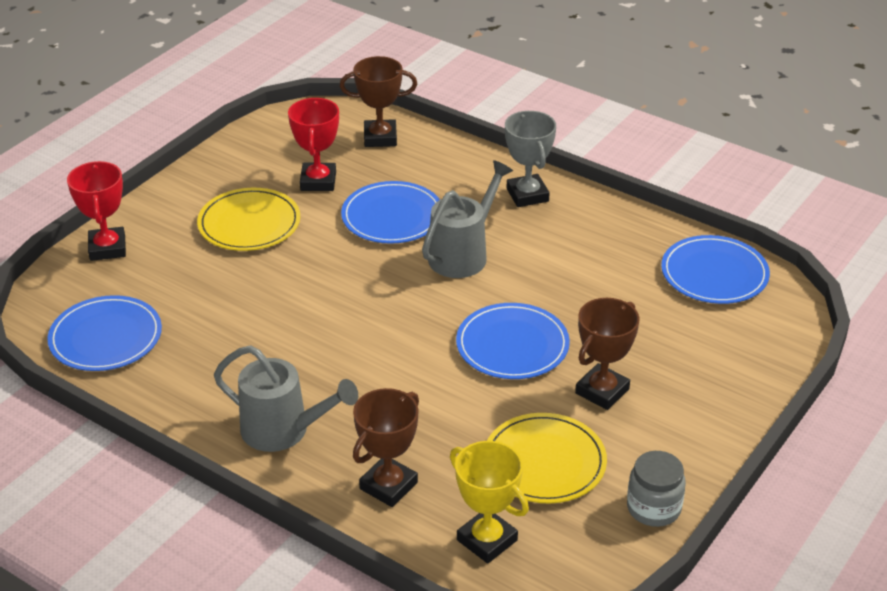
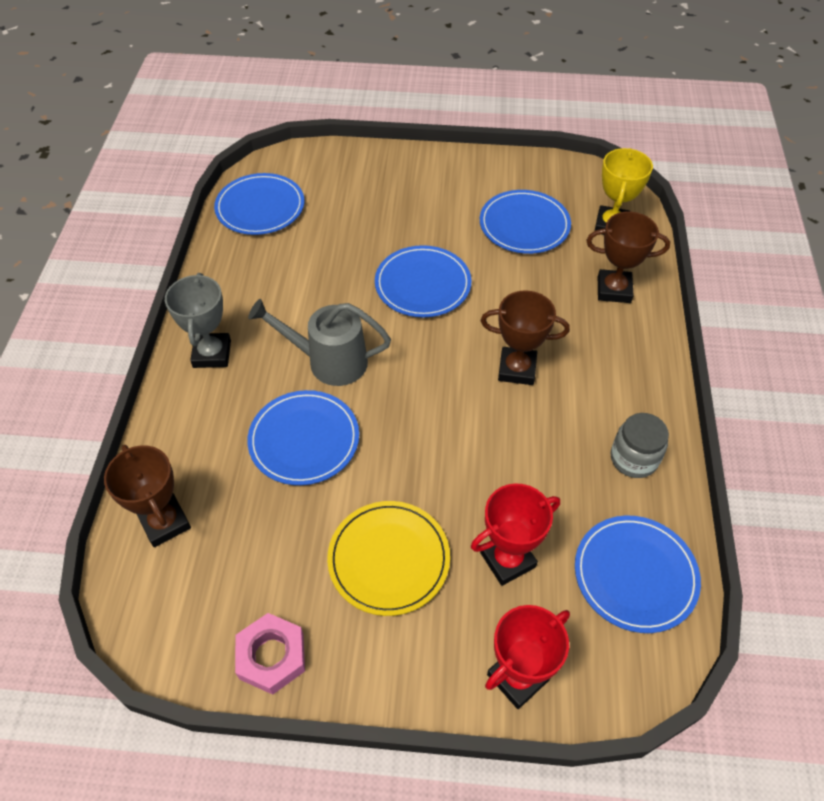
camera: 120 degrees left, 15 degrees up
(236, 155) = (271, 656): none -> pink nut
(284, 431) = (620, 373): grey watering can -> none
(318, 181) = (279, 537): red trophy -> red trophy (507, 560)
(527, 195) = (212, 354): grey trophy -> grey trophy turned 45 degrees counterclockwise
(544, 462) = (524, 225): yellow plate -> blue plate
(602, 391) = (435, 222): brown trophy -> brown trophy (517, 369)
(653, 508) = (519, 167): grey jar -> grey jar (633, 458)

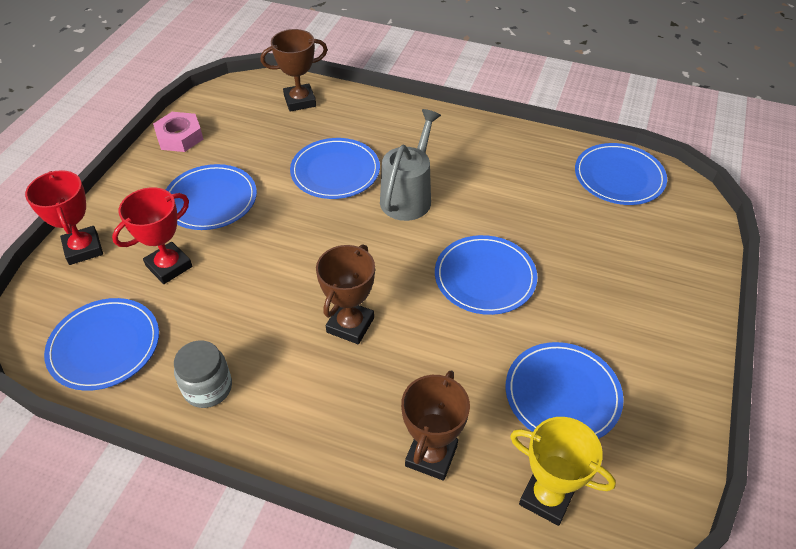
camera: 105 degrees right, 5 degrees down
(212, 354) = (440, 132): grey trophy -> none
(389, 559) = (211, 200): yellow plate -> blue plate
(507, 560) = (169, 266): red trophy -> red trophy turned 60 degrees clockwise

